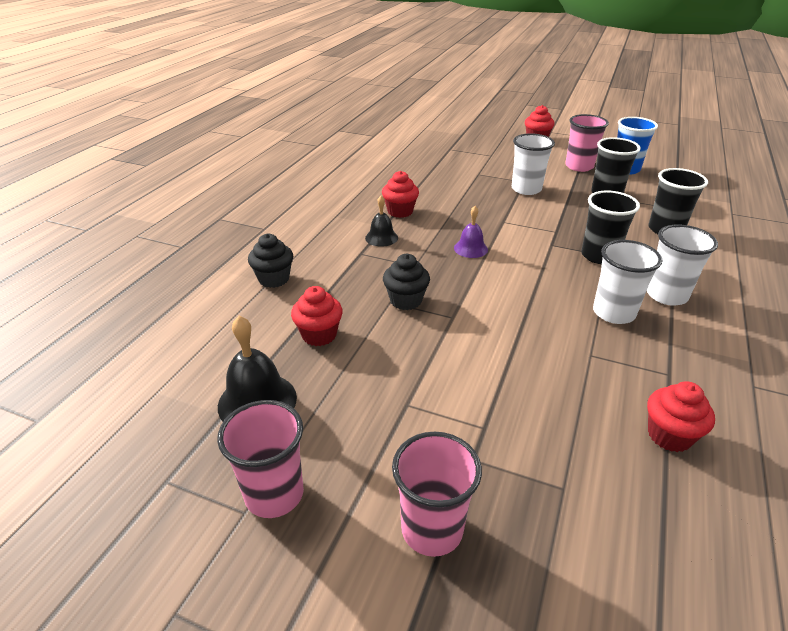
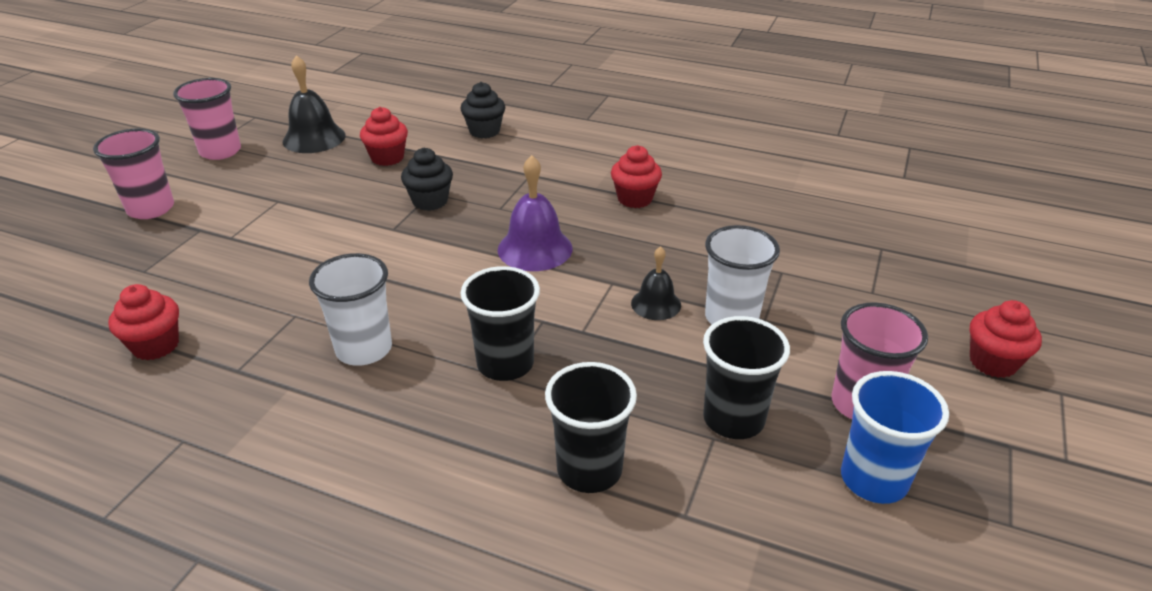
camera: 90 degrees right, 0 degrees up
(381, 237) = (565, 186): black bell -> black bell (656, 304)
(470, 248) = (535, 249): purple bell -> purple bell, size x1.63
(666, 295) = (388, 412): white cup -> none

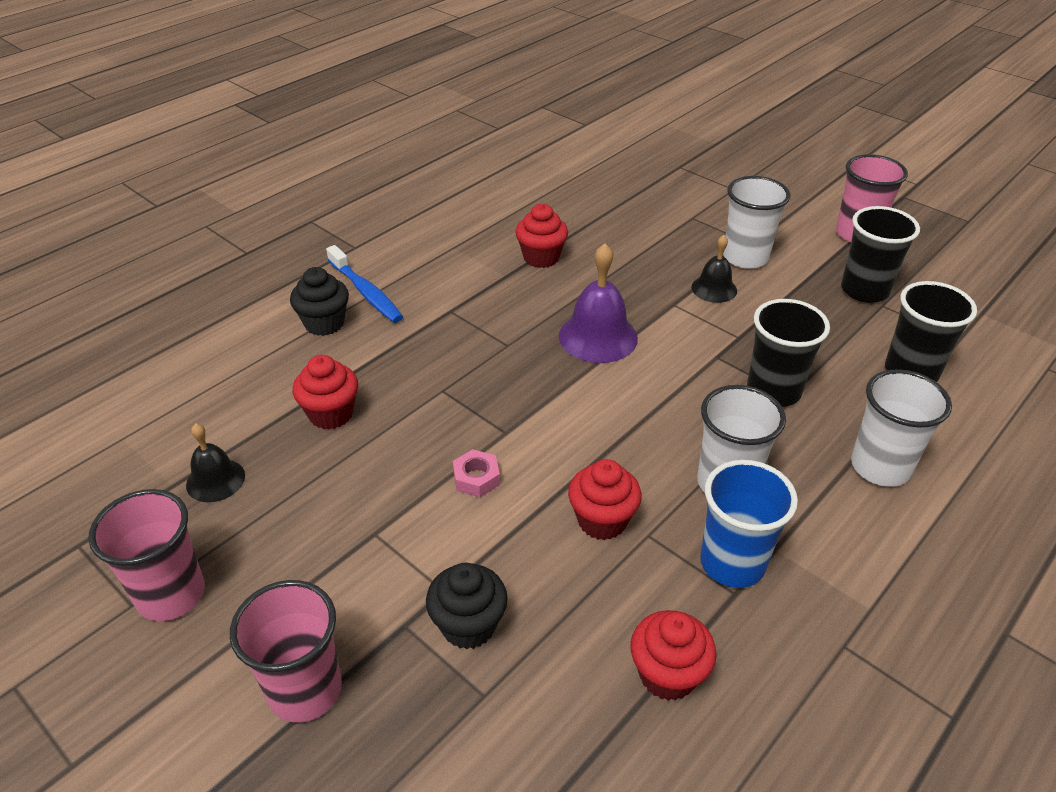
camera: 70 degrees left, 5 degrees up
(314, 138) = (215, 480): black bell -> black bell, size x0.61
(338, 227) = (476, 478): none -> pink nut
(415, 451) = (880, 467): none -> white cup
(430, 201) = (462, 393): black cupcake -> black cupcake (468, 625)
(531, 136) = (366, 292): none -> blue toothbrush
(873, 479) = (929, 253): blue cup -> blue cup (732, 563)
(993, 362) = (825, 173): red cupcake -> red cupcake (602, 520)

